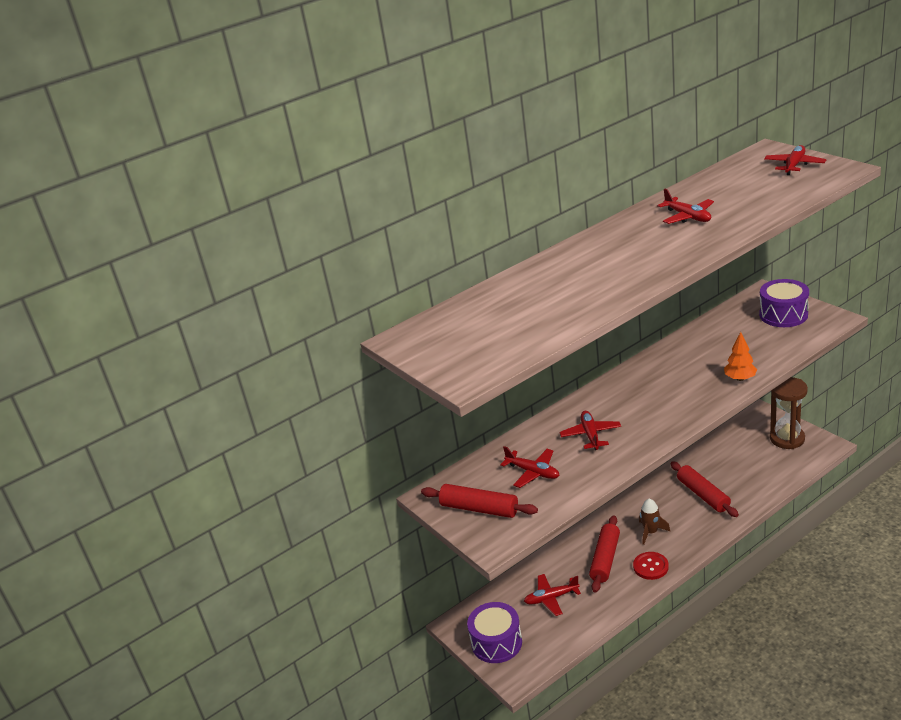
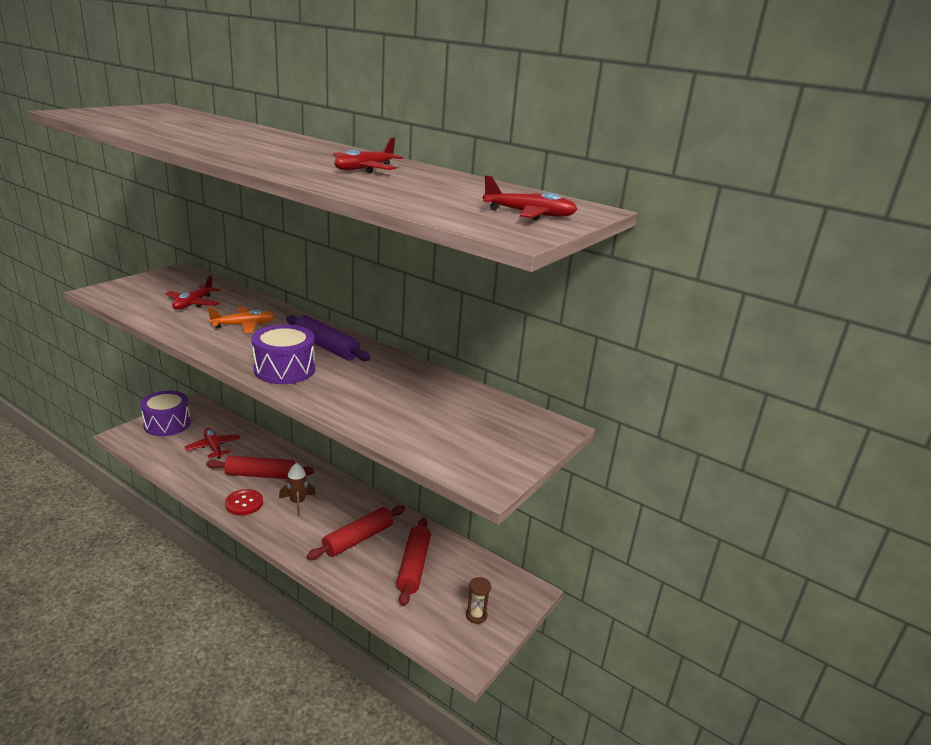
camera: 65 degrees right, 5 degrees down
(479, 509) = (151, 286): red rolling pin -> red rolling pin (413, 566)
(590, 435) = (243, 325): red plane -> orange plane
(638, 386) = (326, 347): none -> purple rolling pin
(740, 378) = (334, 403): orange tree -> none
(783, 315) = (494, 439): purple drum -> purple drum (284, 369)
(787, 439) = (476, 615): brown hourglass -> brown hourglass, size x0.46

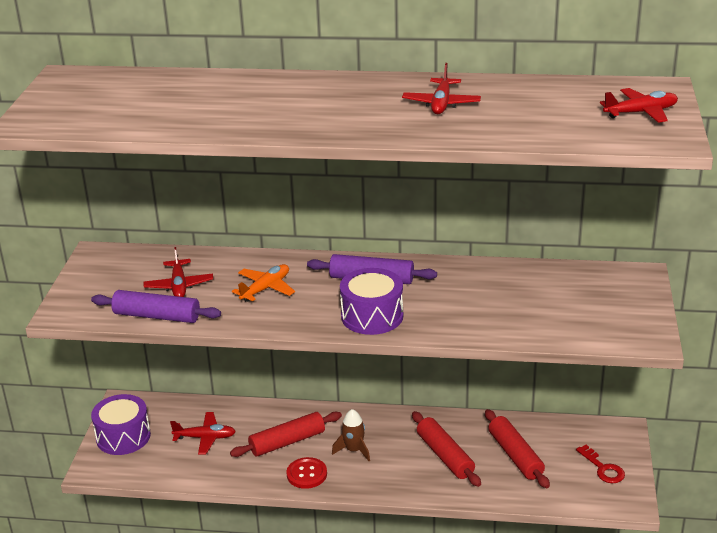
camera: 25 degrees left, 5 degrees up
(147, 314) = (157, 316): none -> purple rolling pin
(213, 447) = (205, 437): red plane -> red plane turned 150 degrees clockwise
(358, 539) = (445, 456): red rolling pin -> red rolling pin turned 45 degrees counterclockwise
(476, 615) = (603, 468): brown hourglass -> red key

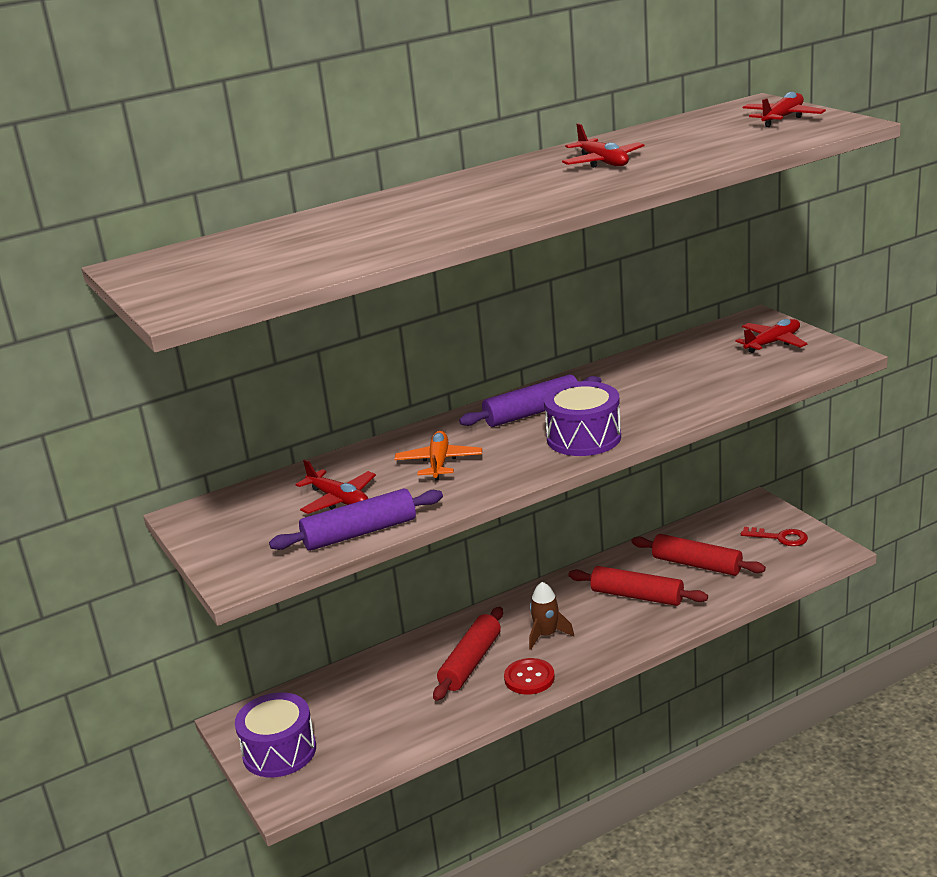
camera: 35 degrees left, 5 degrees down
(205, 437) = (377, 704): red plane -> red plane (772, 343)

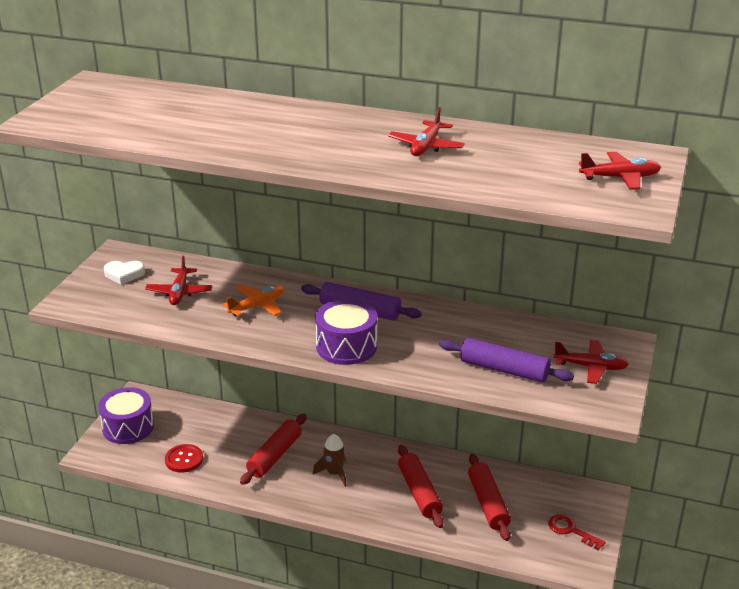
camera: 45 degrees right, 5 degrees up
(242, 524) = (124, 274): none -> white heart
(360, 533) = (148, 318): purple rolling pin -> purple rolling pin (504, 370)
(471, 662) = (275, 456): red rolling pin -> red rolling pin turned 45 degrees counterclockwise
(529, 678) = (283, 489): red button -> red button (184, 459)
(780, 538) = (571, 530): red key -> red key turned 150 degrees clockwise

